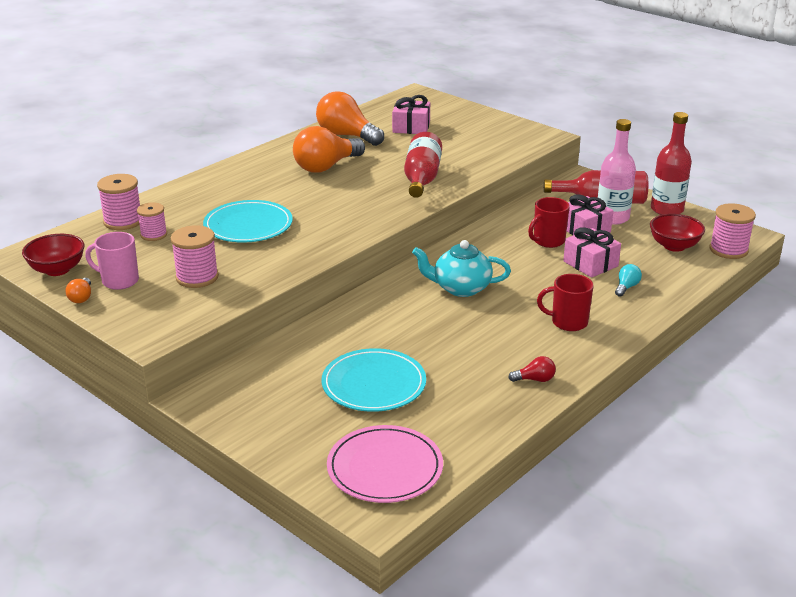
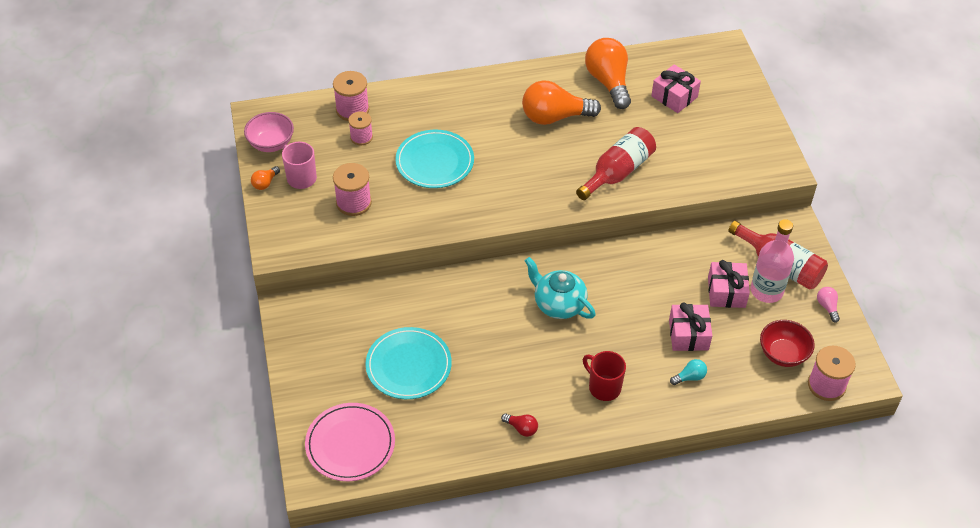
camera: 35 degrees right, 20 degrees up
(57, 270) = (271, 143): red bowl -> pink bowl
(548, 241) = (681, 289): red mug -> none
(667, 209) = (827, 307): red bottle -> pink light bulb

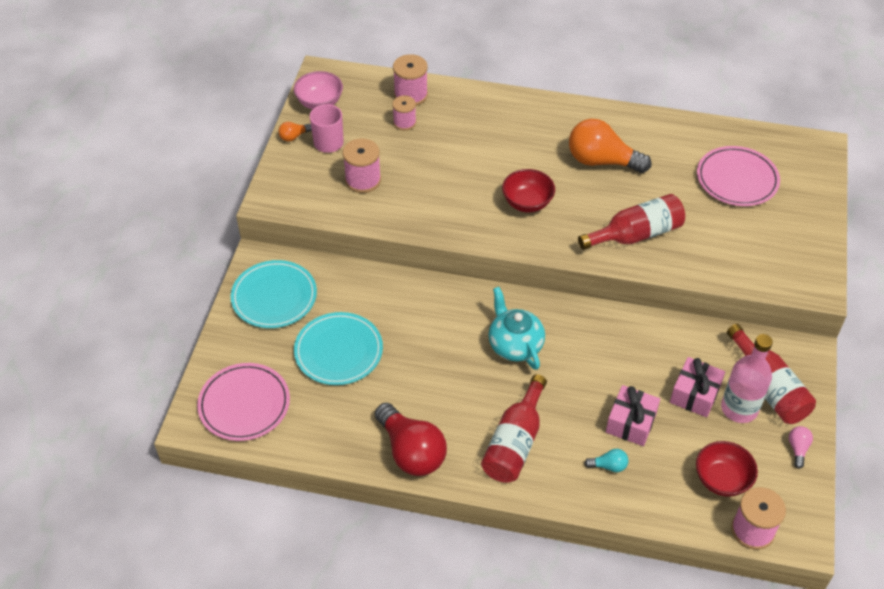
camera: 25 degrees right, 0 degrees up
(434, 162) = (460, 167): turquoise plate -> turquoise plate (274, 297)
(511, 175) = (527, 203): none -> red bowl
(521, 428) = (411, 451): red light bulb -> red light bulb, size x2.31
(603, 387) = (515, 442): red mug -> red bottle
(608, 82) = (675, 144): orange light bulb -> none
(674, 96) = (737, 179): pink gift -> pink plate

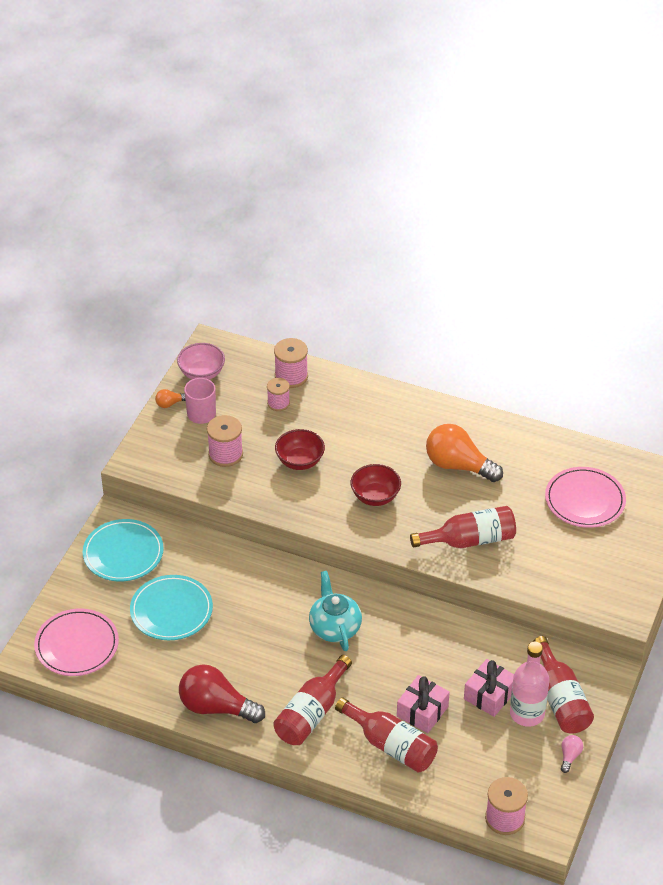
camera: 10 degrees right, 5 degrees down
(411, 451) = (216, 707): red light bulb -> red light bulb turned 135 degrees clockwise
(608, 466) = (391, 745): turquoise light bulb -> red bottle
(722, 479) = (490, 772): red bowl -> red bowl (300, 461)

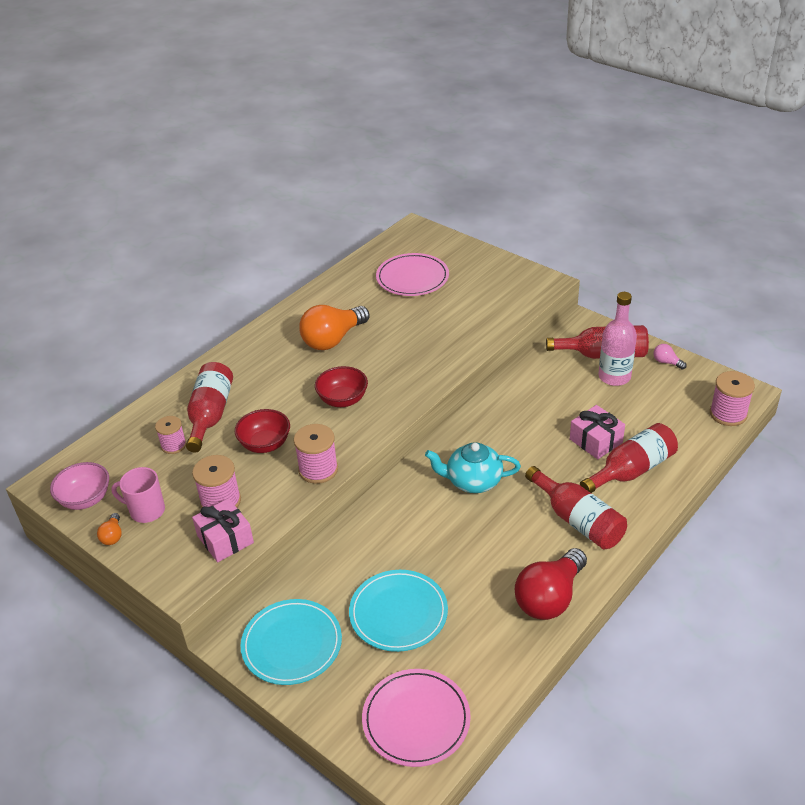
camera: 70 degrees left, 5 degrees down
(291, 376) = (142, 428): pink spool -> pink spool (318, 469)
(470, 540) = (427, 350): red bottle -> red bottle (210, 415)
(489, 695) = (588, 394): pink gift -> pink gift (225, 539)

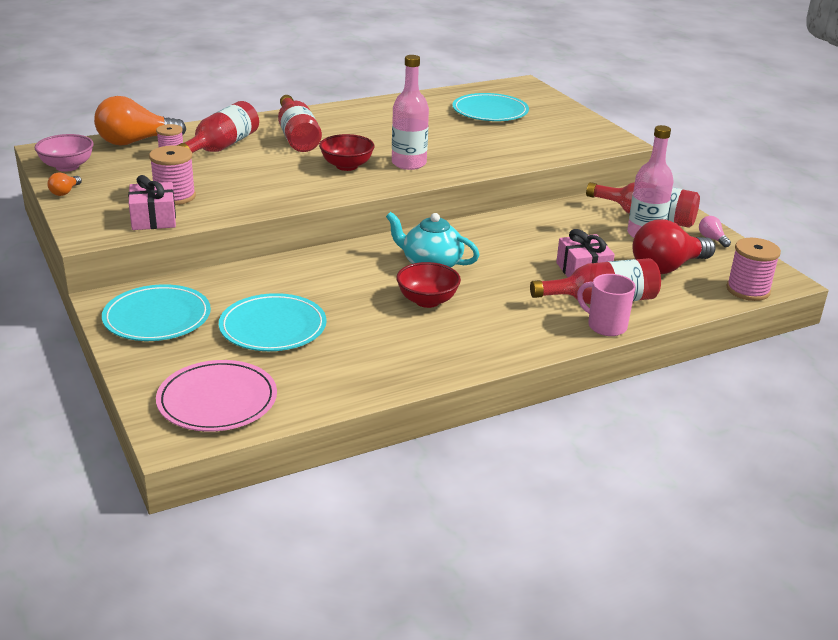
camera: 20 degrees right, 10 degrees down
(146, 511) = (108, 185): pink mug -> pink mug (605, 326)
(265, 444) = (249, 174): red bowl -> red bowl (427, 301)
(318, 469) = (279, 200): pink spool -> none
(333, 339) = (376, 130): orange light bulb -> orange light bulb (135, 142)
(393, 376) = (409, 163): none -> pink bottle
(412, 278) = (490, 111): pink plate -> turquoise plate
(550, 597) = (430, 361): red light bulb -> red light bulb (667, 267)
(578, 520) = (511, 318): red bottle -> red bottle (297, 137)

